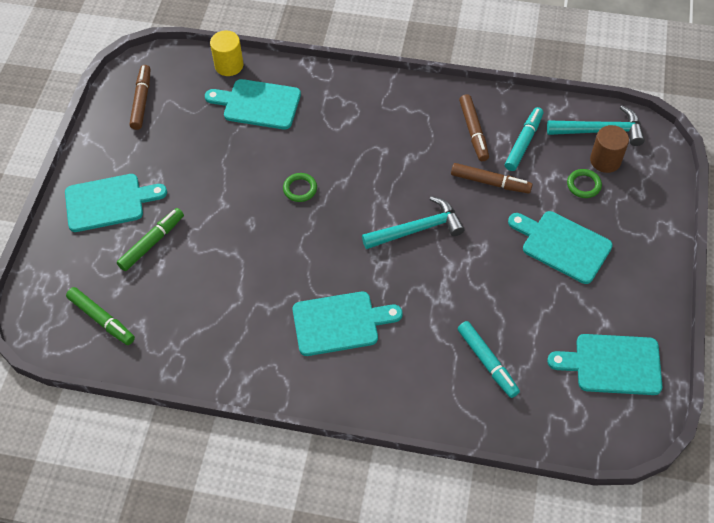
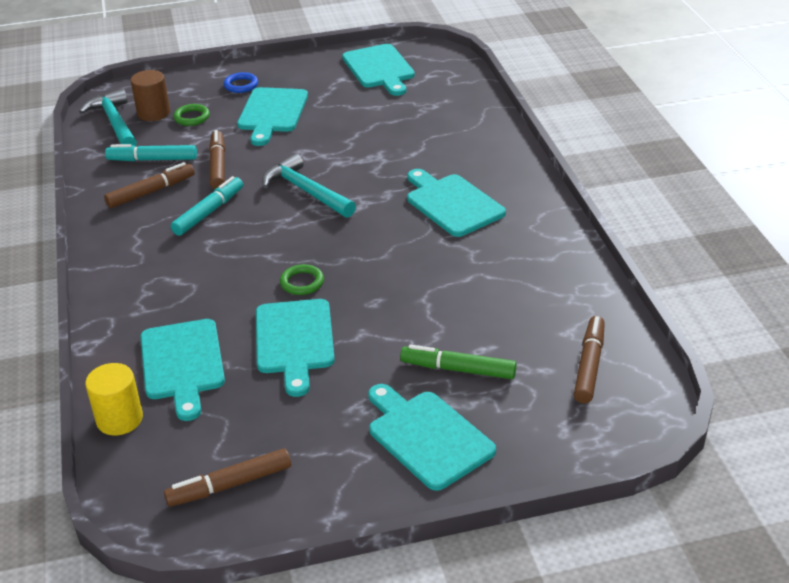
camera: 115 degrees left, 20 degrees down
(101, 319) = (589, 365): green marker -> brown marker
(241, 165) = (294, 341): none -> turquoise cutting board
(487, 362) = (426, 120): turquoise marker -> turquoise marker (209, 212)
(630, 237) = (241, 85): none -> blue ring

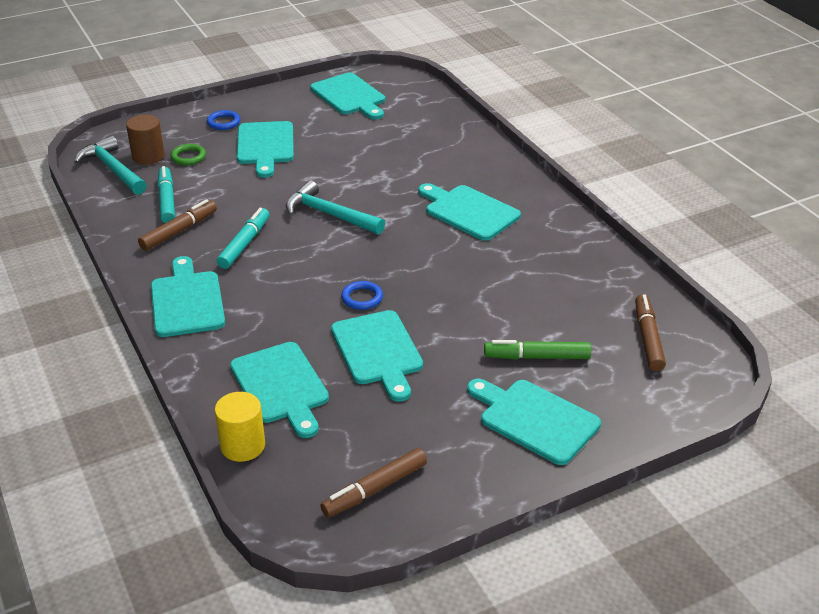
camera: 15 degrees left, 0 degrees up
(129, 264) = (187, 301): none -> turquoise cutting board
(152, 159) = (167, 200): turquoise marker -> turquoise marker turned 90 degrees clockwise
(218, 166) = (234, 200): brown marker -> none
(302, 282) = (362, 298): green ring -> blue ring

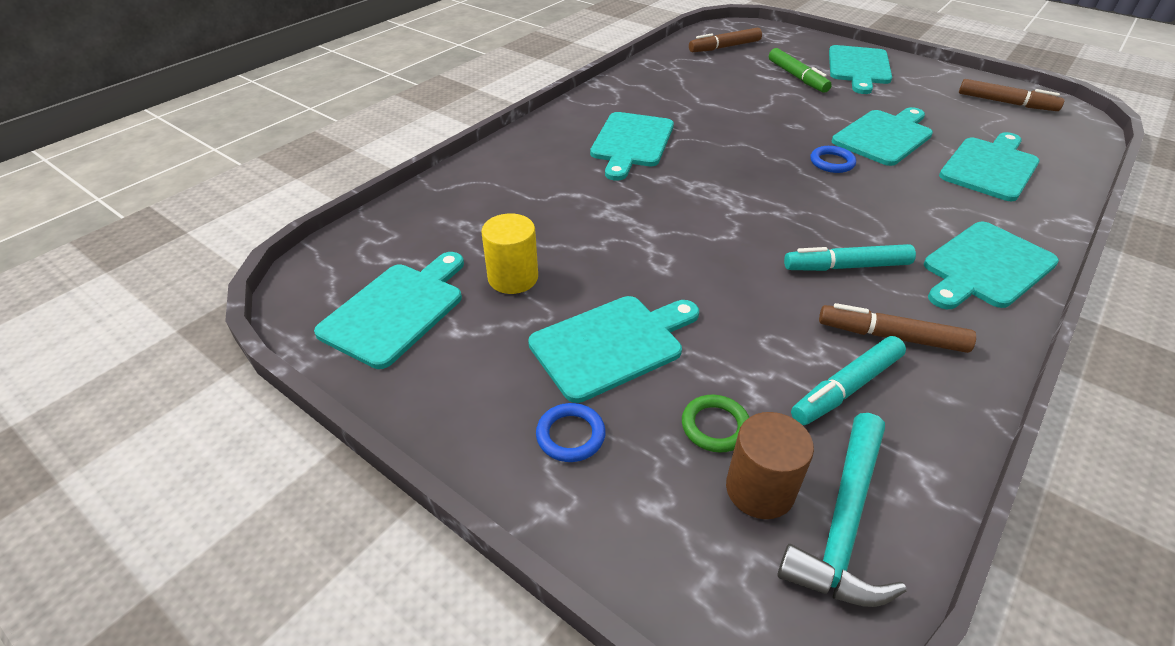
camera: 115 degrees left, 5 degrees up
(242, 446) = (1069, 163): yellow cylinder -> yellow cylinder (513, 278)
(330, 214) = (723, 224): turquoise hammer -> none

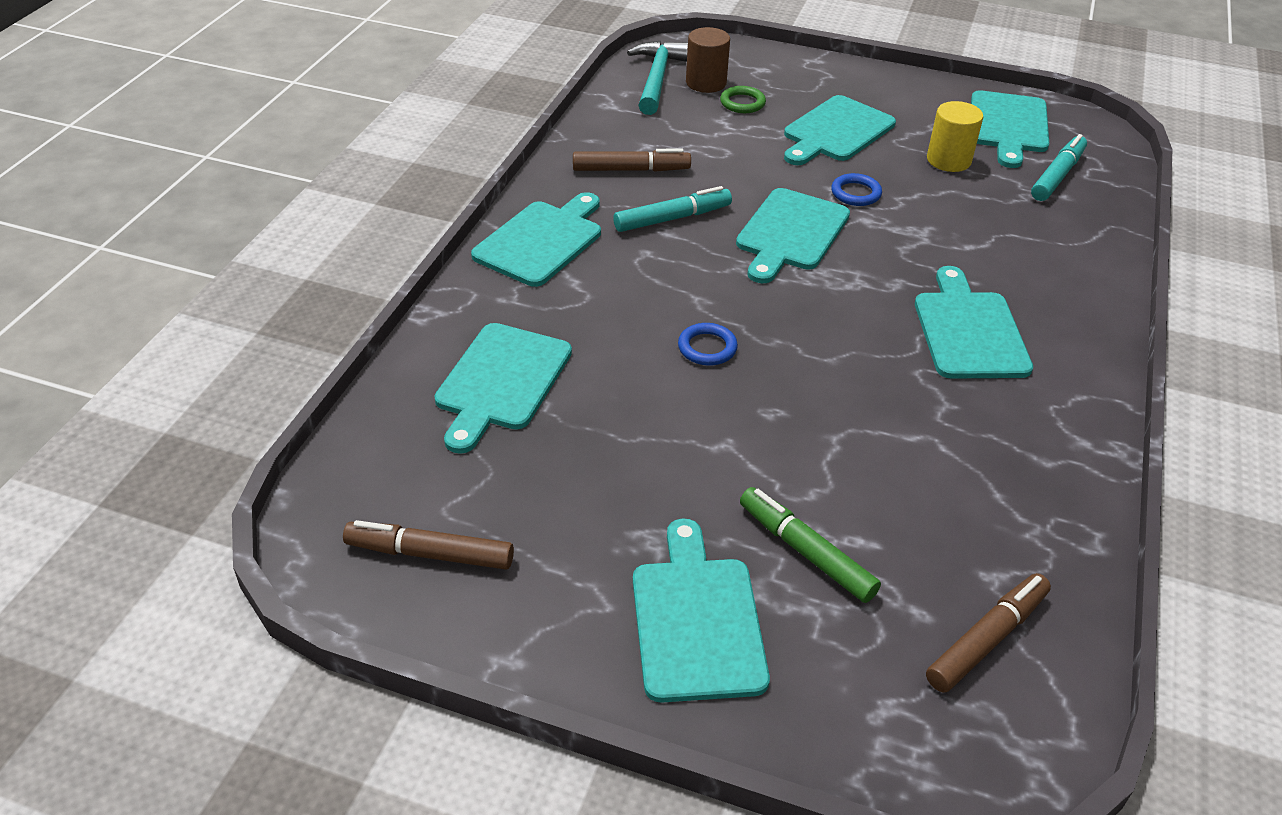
camera: 160 degrees right, 0 degrees up
(570, 435) = (826, 86): blue ring -> blue ring (855, 193)
(846, 388) = (662, 134): turquoise marker -> turquoise marker (1057, 176)
(884, 136) = (641, 415): turquoise cutting board -> turquoise cutting board (790, 233)

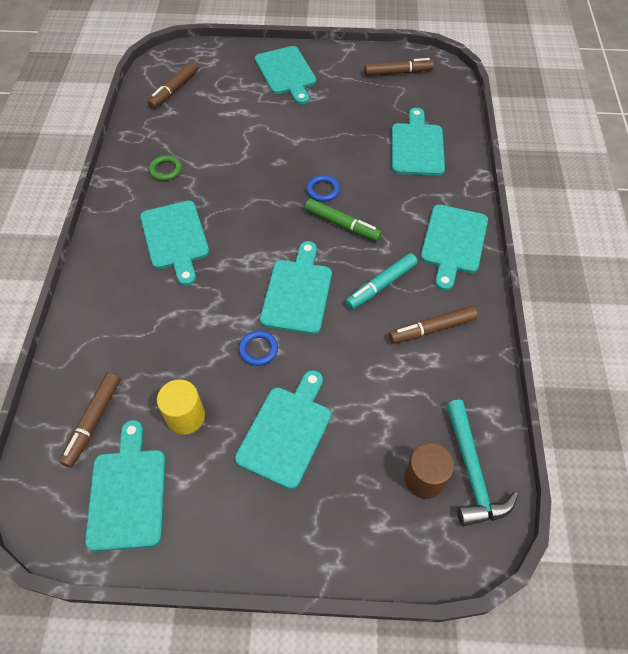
camera: 165 degrees right, 15 degrees up
(742, 103) = (379, 453): green ring -> green ring (166, 170)
(806, 552) = (249, 104): green marker -> green marker (342, 224)
(1057, 176) = (93, 421): turquoise marker -> brown marker

